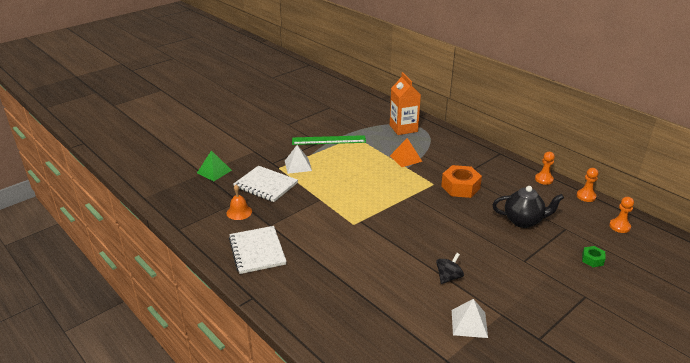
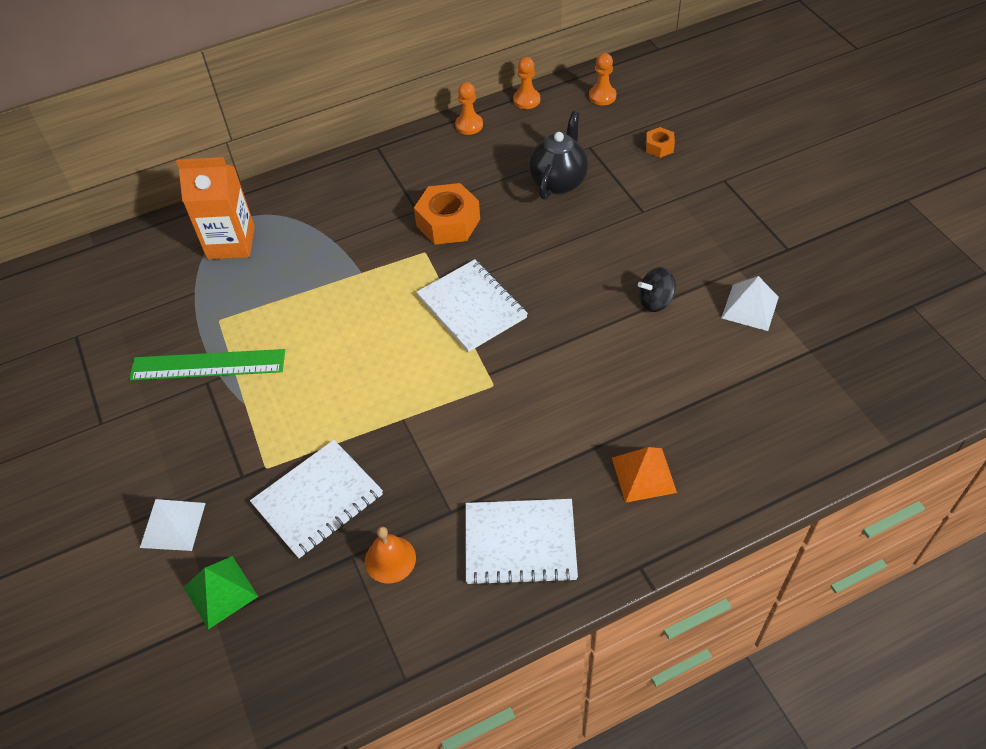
camera: 70 degrees left, 20 degrees up
(298, 165) = (274, 433): white pyramid -> white pyramid (173, 525)
(328, 140) = (208, 365): green ruler -> green ruler turned 75 degrees clockwise
(403, 207) = (472, 307): none -> white notebook
(405, 158) = (332, 266): orange pyramid -> orange pyramid (643, 475)
(448, 277) = (655, 301): black spinning top -> black spinning top turned 75 degrees counterclockwise
(592, 260) = (659, 147): green nut -> orange nut

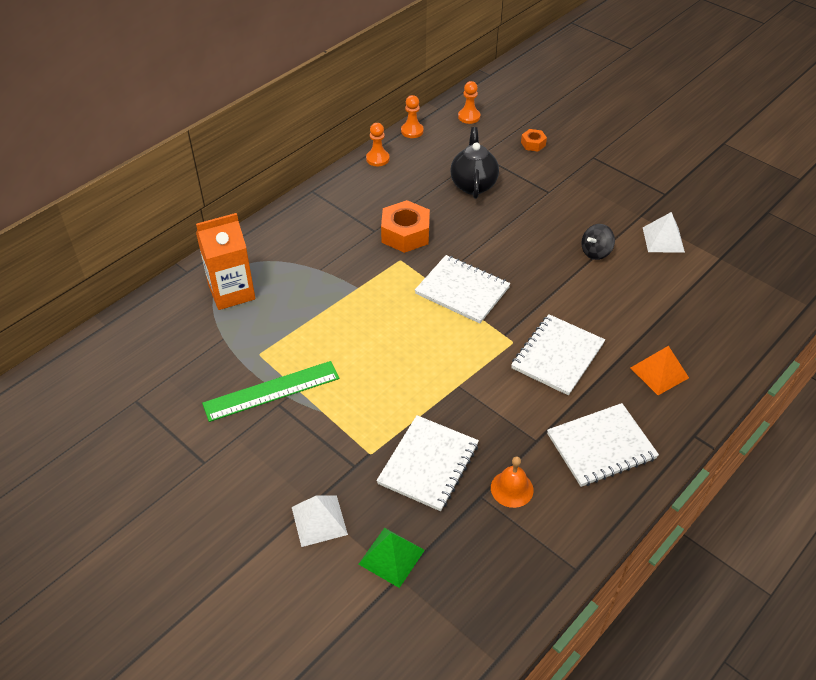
camera: 25 degrees left, 5 degrees down
(534, 417) = (557, 356): none -> white notebook

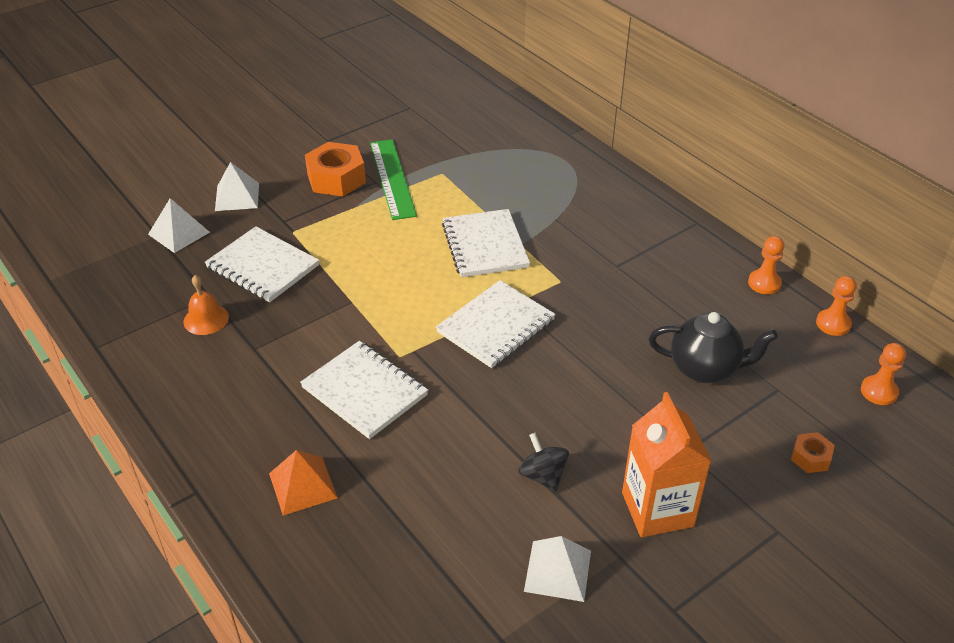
camera: 100 degrees right, 5 degrees down
(231, 292) = (532, 160): orange carton -> orange carton (657, 509)
(391, 557) = (178, 233): green pyramid -> white pyramid
(405, 234) = (607, 291): orange nut -> orange nut (336, 178)
(601, 446) = (221, 400): white notebook -> white notebook (485, 245)

